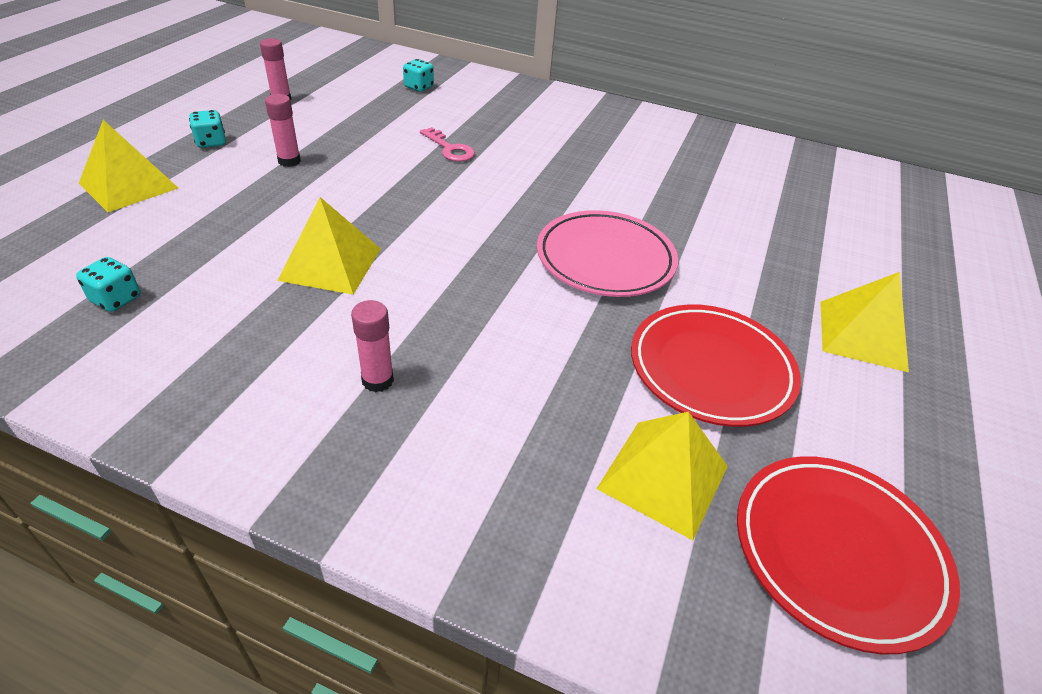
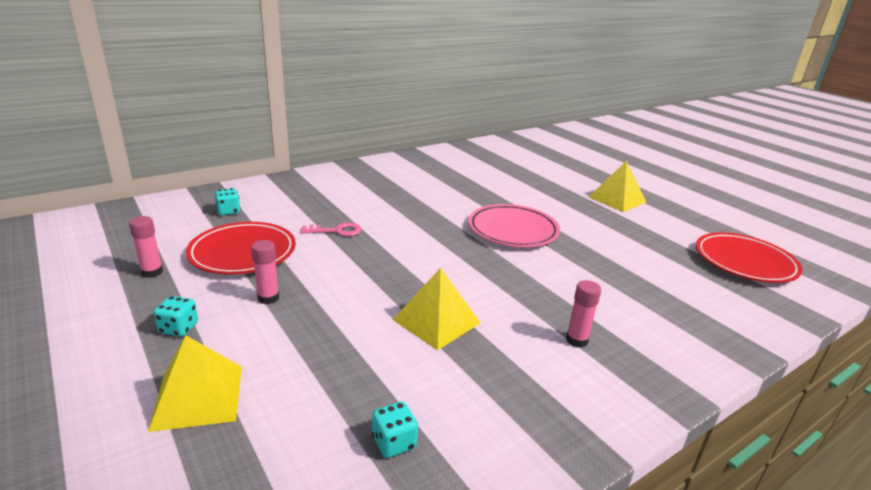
camera: 55 degrees left, 15 degrees down
(663, 477) = (690, 281): yellow pyramid -> none
(711, 369) = (621, 241): red plate -> red plate (243, 253)

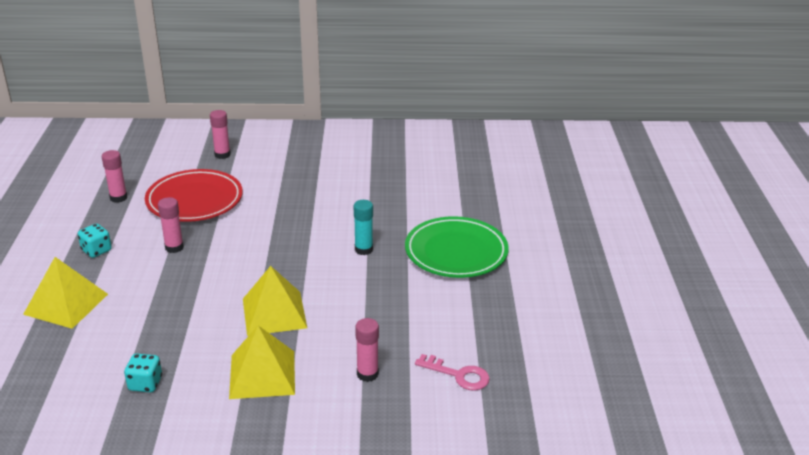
camera: 35 degrees right, 5 degrees up
(228, 211) = (222, 155): turquoise dice -> pink glue stick
(337, 231) = (289, 201): pink key -> pink key (458, 375)
(444, 248) = (363, 249): none -> turquoise glue stick
(512, 230) = (456, 252): pink plate -> green plate
(617, 199) = (637, 253): yellow pyramid -> yellow pyramid (262, 374)
(744, 262) = (675, 375): red plate -> none

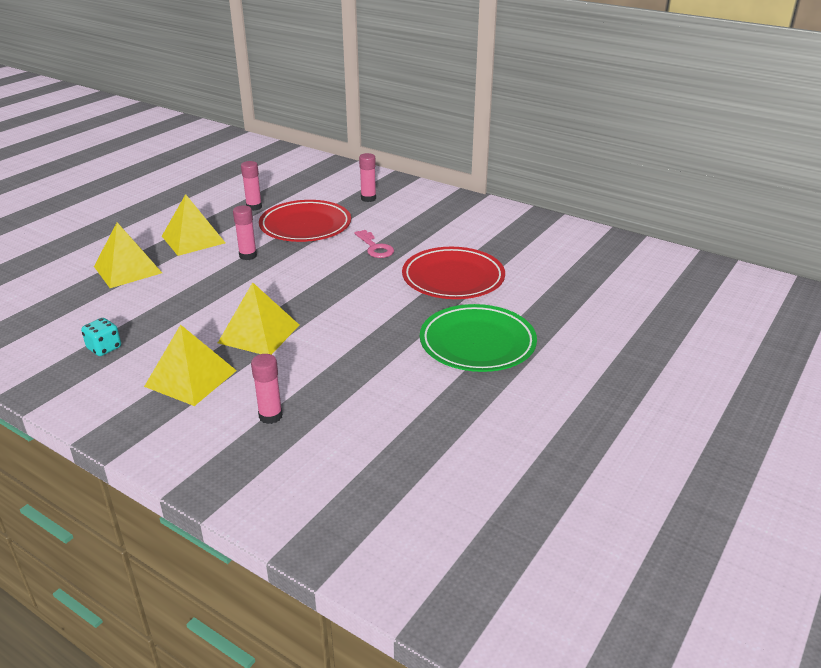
camera: 35 degrees right, 0 degrees up
(96, 250) = (193, 239): turquoise dice -> yellow pyramid
(363, 249) = (394, 310): turquoise glue stick -> none
(379, 205) = (453, 278): none -> red plate
(458, 375) = (348, 454): pink key -> pink key (375, 247)

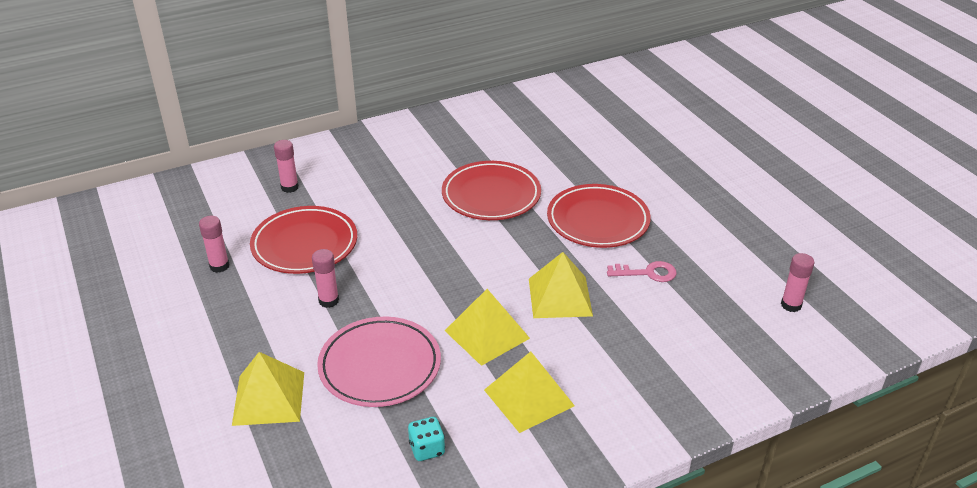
camera: 60 degrees left, 5 degrees up
(187, 299) = (380, 366): none -> pink plate
(193, 239) = (248, 330): yellow pyramid -> yellow pyramid (560, 297)
(270, 416) = (620, 362): pink glue stick -> pink glue stick (791, 305)
(375, 247) = (395, 217): pink key -> pink key (647, 273)
(477, 343) = (598, 221): green plate -> red plate

